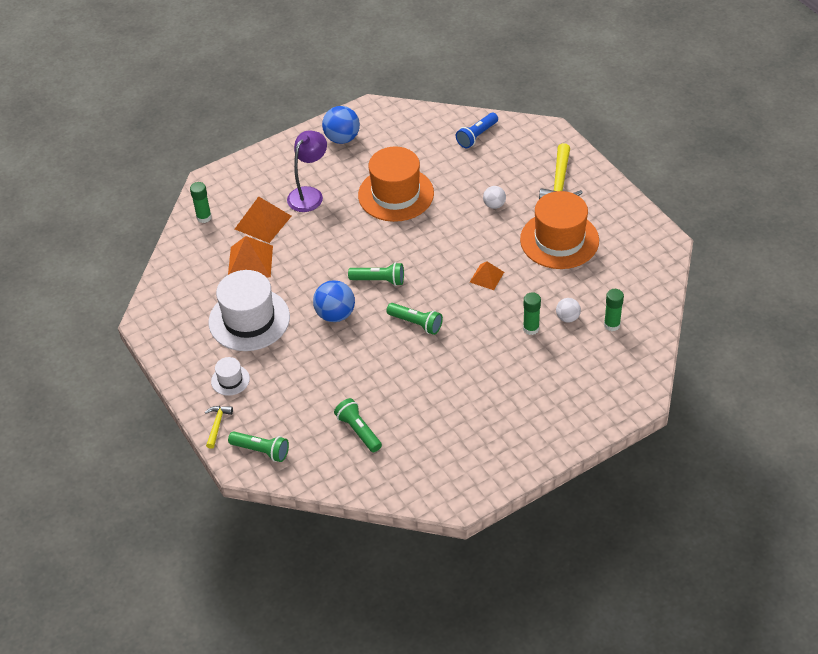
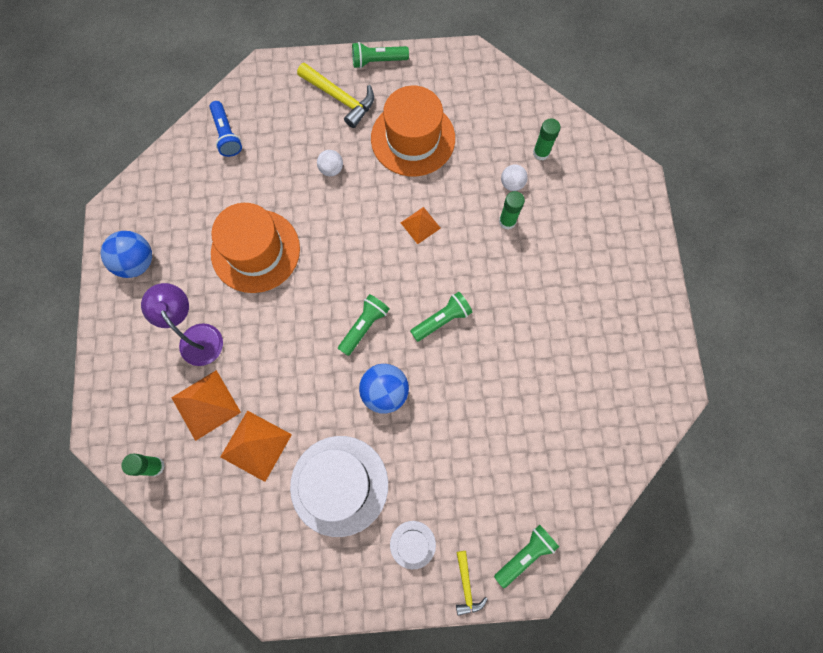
camera: 65 degrees left, 25 degrees up
(217, 425) = (466, 586): yellow hammer -> yellow hammer turned 135 degrees counterclockwise
(358, 431) = (548, 443): green flashlight -> green flashlight (377, 61)

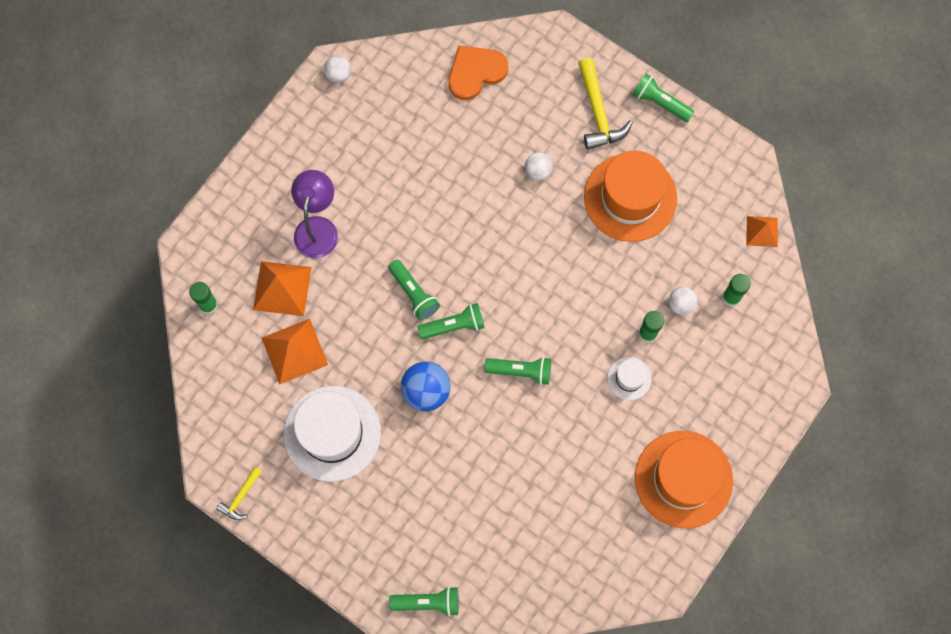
camera: 40 degrees right, 0 degrees up
(121, 211) = (338, 75): none -> white ball
(136, 262) = (318, 128): blue ball -> none
(227, 135) = (475, 72): blue flashlight -> orange heart
(255, 251) = (419, 193): orange hat -> orange hat (683, 479)
(314, 327) = (414, 294): none -> green flashlight
(412, 544) = (350, 523): white hat -> white hat (629, 378)
(420, 225) = (571, 278): orange pyramid -> orange pyramid (762, 231)
(466, 586) = (364, 587): yellow hammer -> yellow hammer (240, 497)

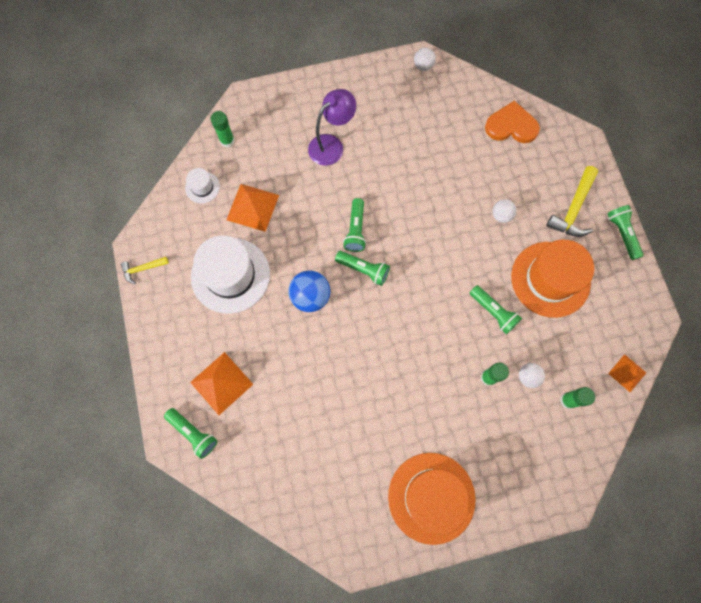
camera: 40 degrees right, 0 degrees up
(282, 288) = (278, 164): orange pyramid -> orange pyramid (221, 383)
(521, 371) = (382, 333): green flashlight -> green flashlight (493, 312)
(629, 378) = (451, 397): white hat -> white hat (202, 187)

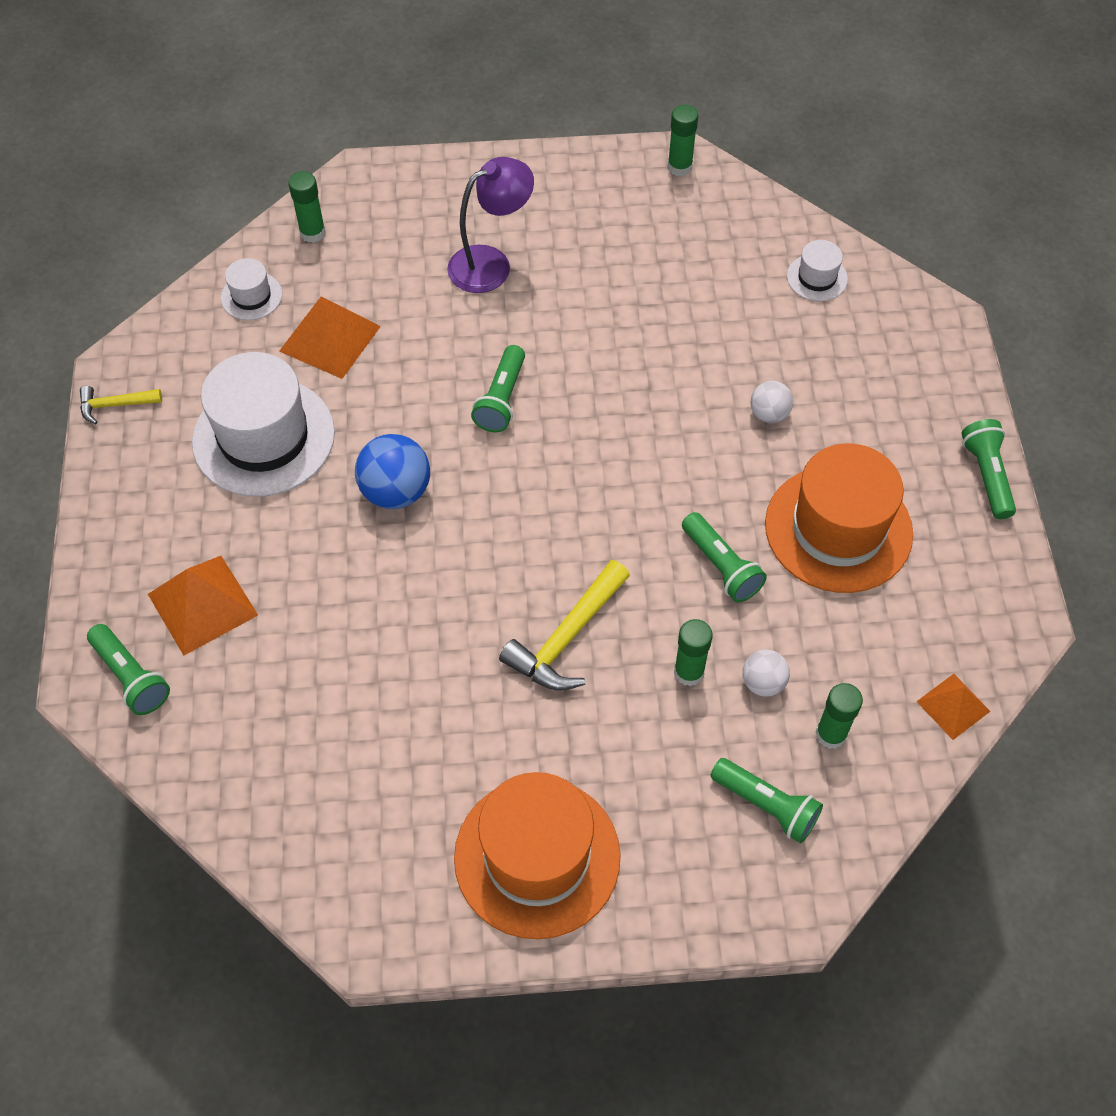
camera: 10 degrees right, 15 degrees down
(364, 270) = (501, 463): green flashlight -> green flashlight (767, 806)
(423, 66) = (679, 167): white ball -> green glue stick
(511, 126) = (817, 277): orange heart -> white hat
(573, 209) = (903, 423): yellow hammer -> yellow hammer (566, 638)

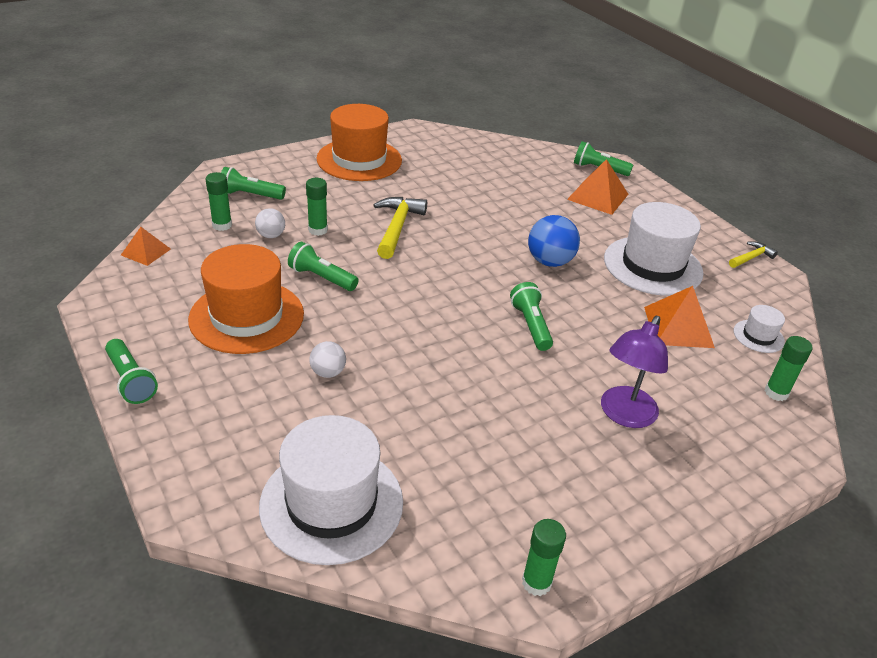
camera: 150 degrees right, 20 degrees down
(817, 277) = (331, 503): white hat -> white hat, size x2.18

